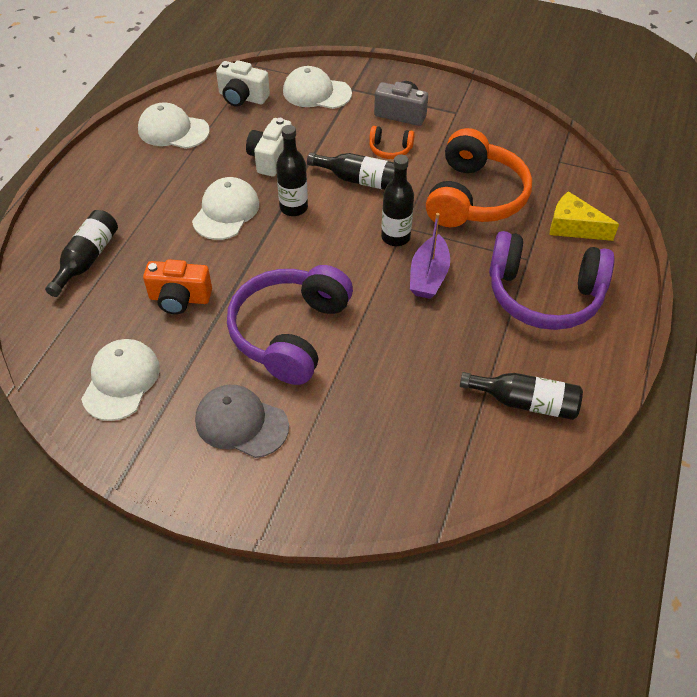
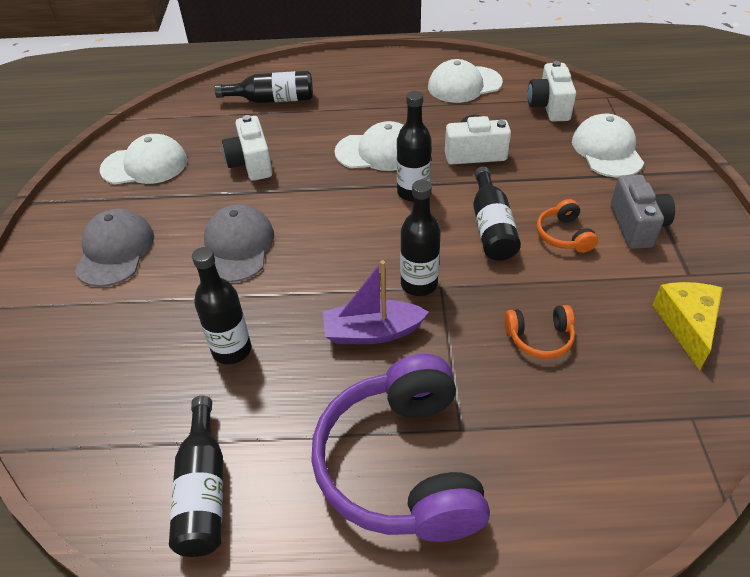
camera: 70 degrees right, 5 degrees down
(173, 130) = (464, 85): white cap -> white cap turned 105 degrees counterclockwise
(179, 299) = (251, 163): orange camera -> white camera
(290, 333) = (237, 246): purple headphones -> grey cap
(406, 361) = (231, 350): none -> black bottle
(474, 197) = (539, 338): orange headphones -> orange headphones, size x0.44
(573, 227) = (561, 471): yellow cheese -> yellow cheese (687, 325)

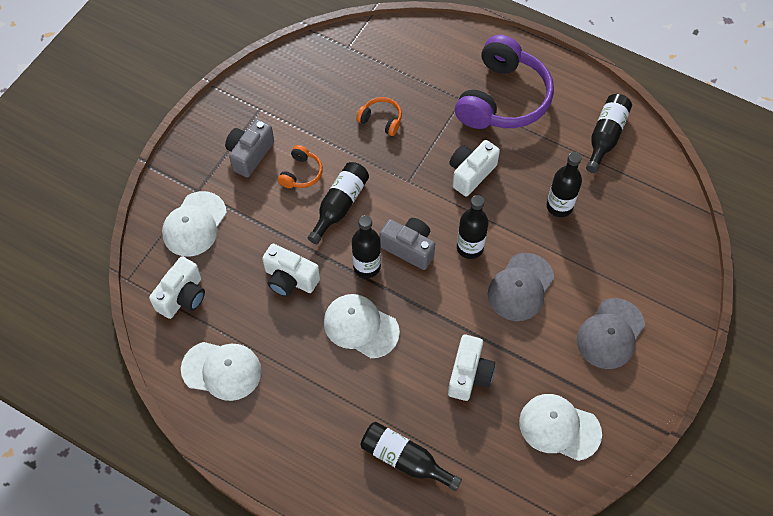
camera: 150 degrees left, 15 degrees up
(372, 332) = (471, 173): purple boat -> white camera
(384, 225) = (409, 248): none -> grey camera
(419, 284) = (420, 189): black bottle -> black bottle (470, 248)
(687, 325) = (297, 85): yellow cheese -> none

